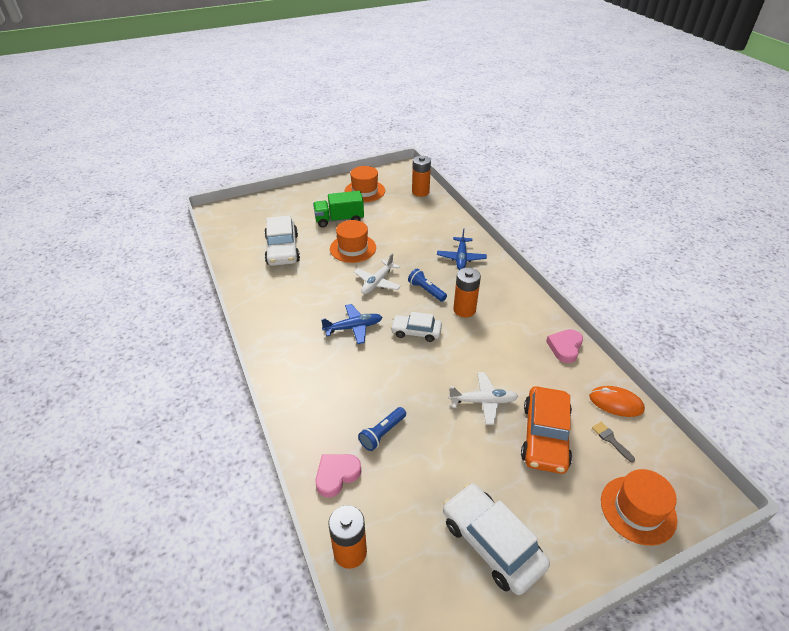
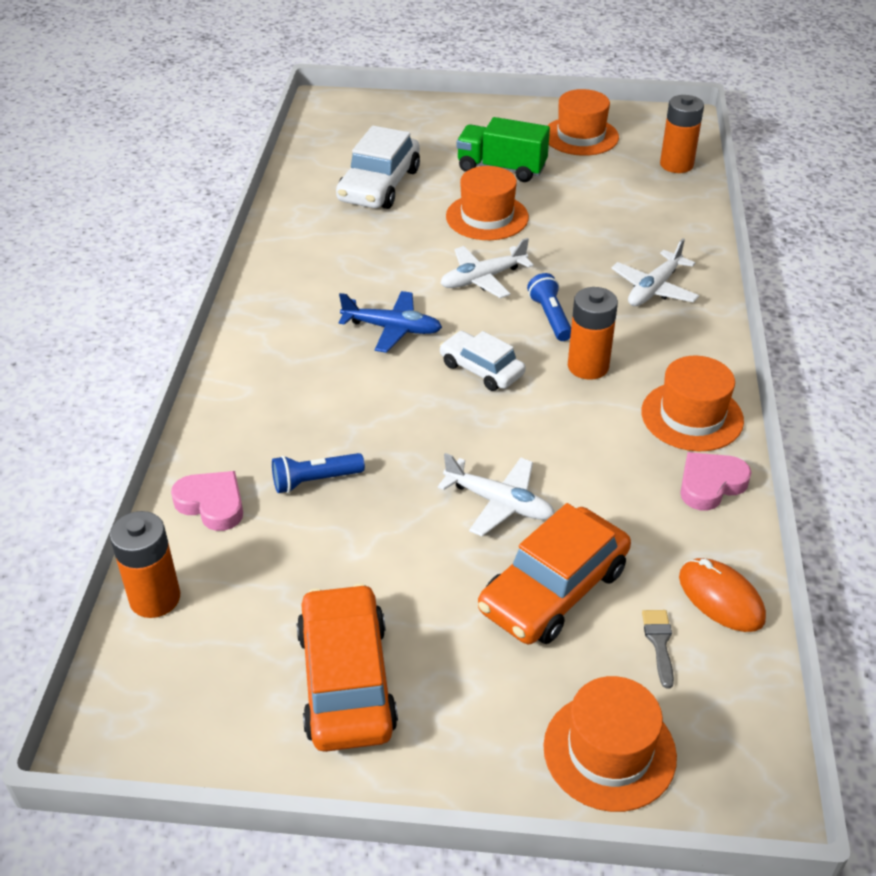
camera: 30 degrees right, 0 degrees up
(336, 475) = (212, 504): pink heart -> pink heart turned 45 degrees clockwise
(461, 258) = (654, 289): blue plane -> white plane
(492, 543) = (346, 680): white car -> orange car
(529, 316) = (692, 416): none -> orange hat

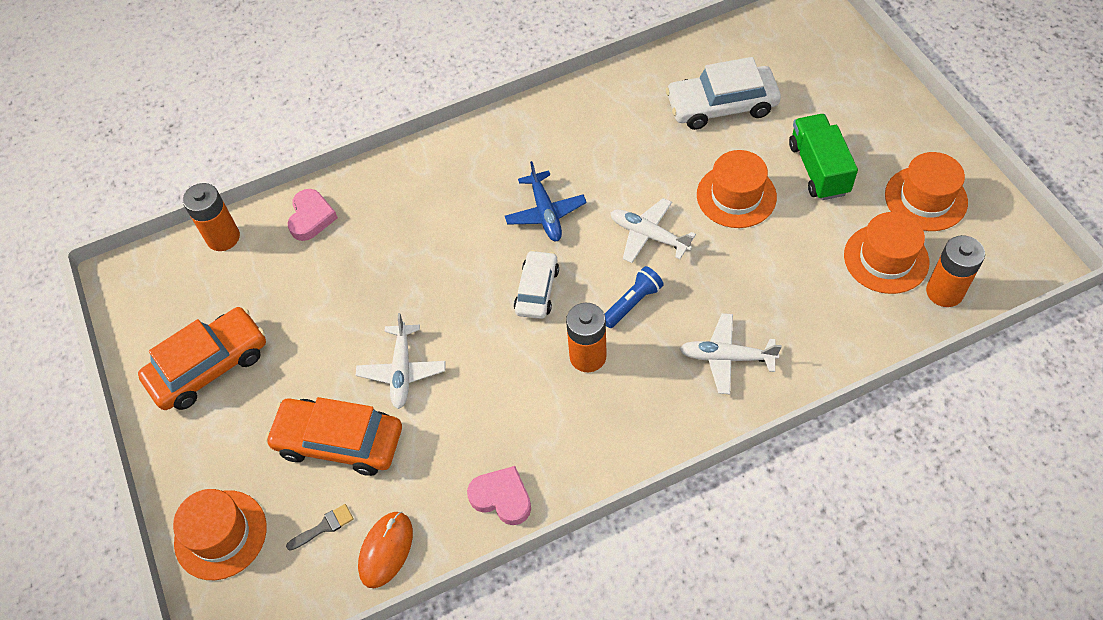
camera: 65 degrees right, 15 degrees up
(315, 481) = (362, 257): blue flashlight -> none
(692, 416) = (574, 453): orange hat -> orange hat (886, 259)

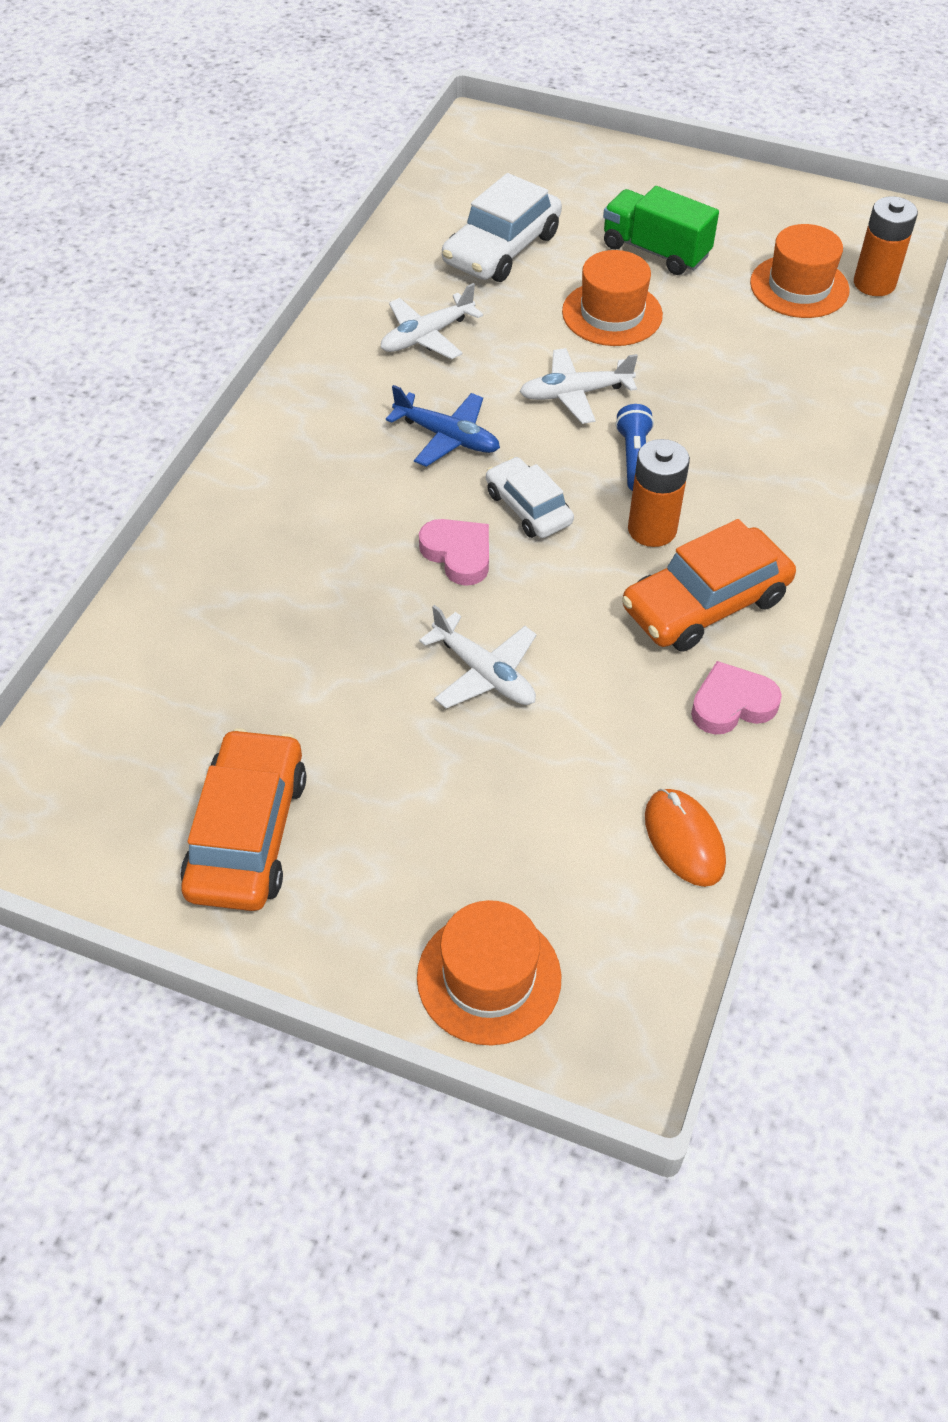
camera: 50 degrees left, 5 degrees down
(223, 238) = (87, 698): orange battery -> none
(311, 217) = (179, 606): pink heart -> pink heart (458, 554)
(324, 527) = (593, 873): grey brush -> none
(339, 441) = (503, 786): orange car -> orange car (705, 603)
(726, 357) = (773, 446): white plane -> white plane (426, 336)
(925, 198) = (771, 223): orange hat -> none

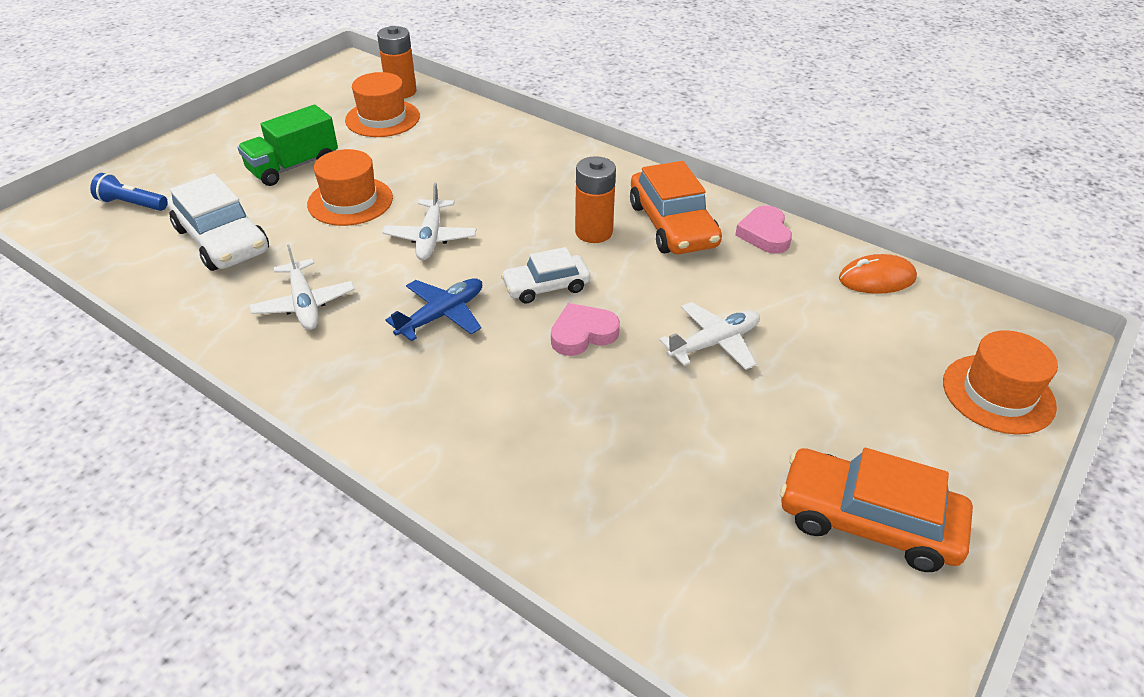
camera: 75 degrees left, 10 degrees down
(634, 458) = (517, 224): blue flashlight -> blue flashlight (132, 204)

